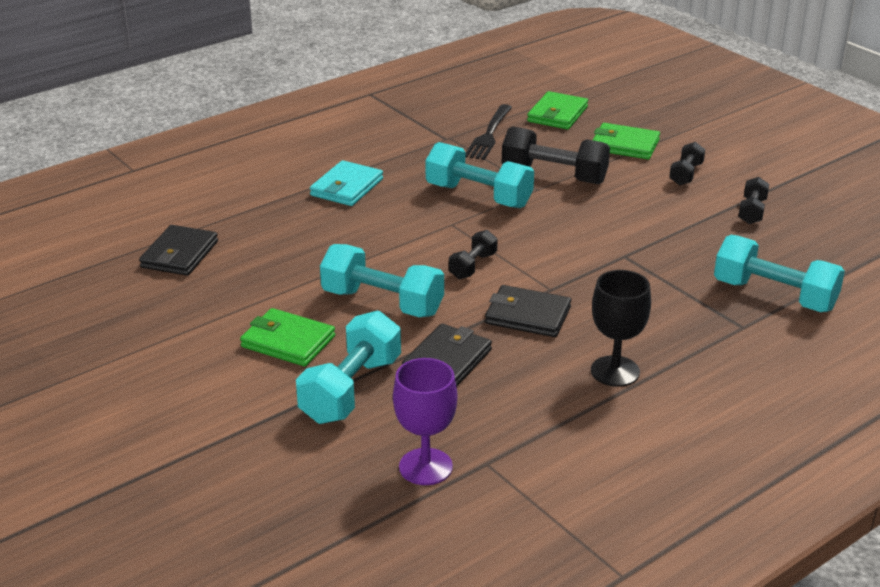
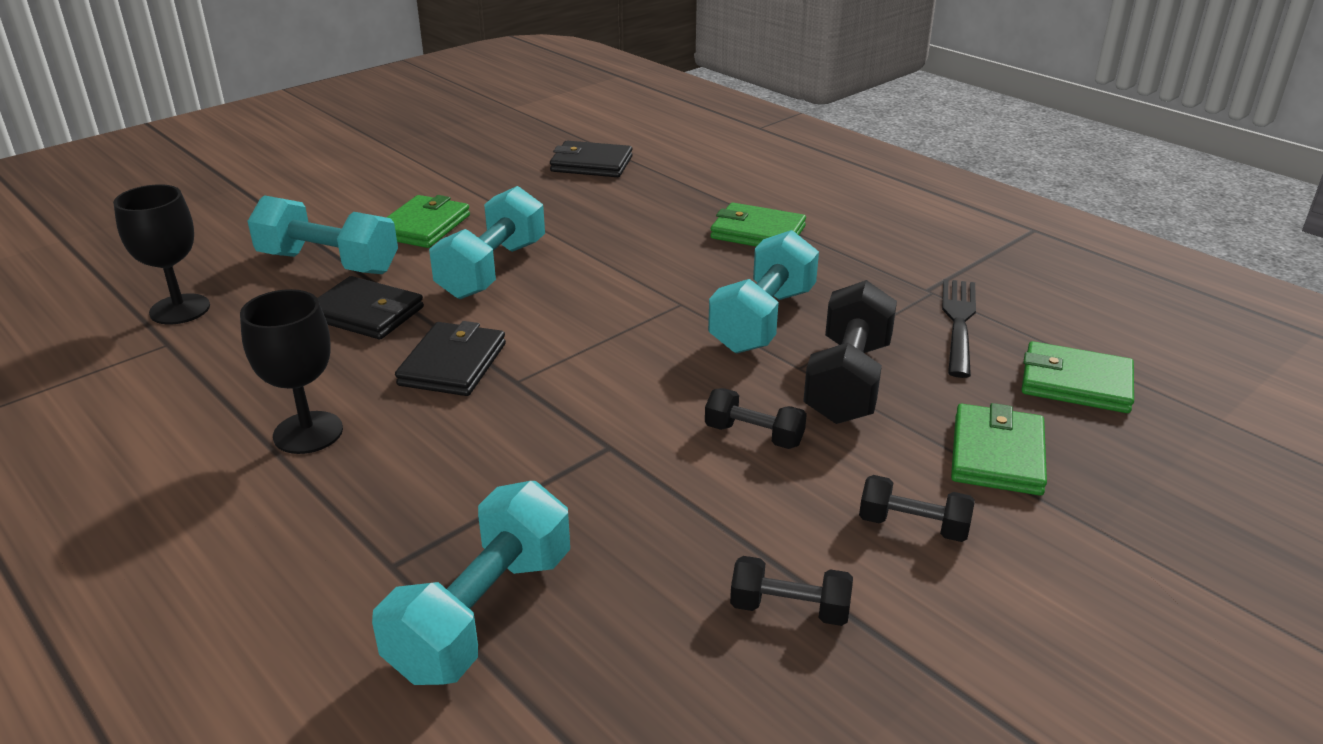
camera: 85 degrees right, 0 degrees up
(347, 187) = (758, 232): turquoise wallet -> green wallet
(425, 467) = (180, 309): purple goblet -> black goblet
(473, 266) = (574, 322): black dumbbell -> black dumbbell (754, 435)
(489, 135) = (958, 322): black fork -> black fork turned 90 degrees clockwise

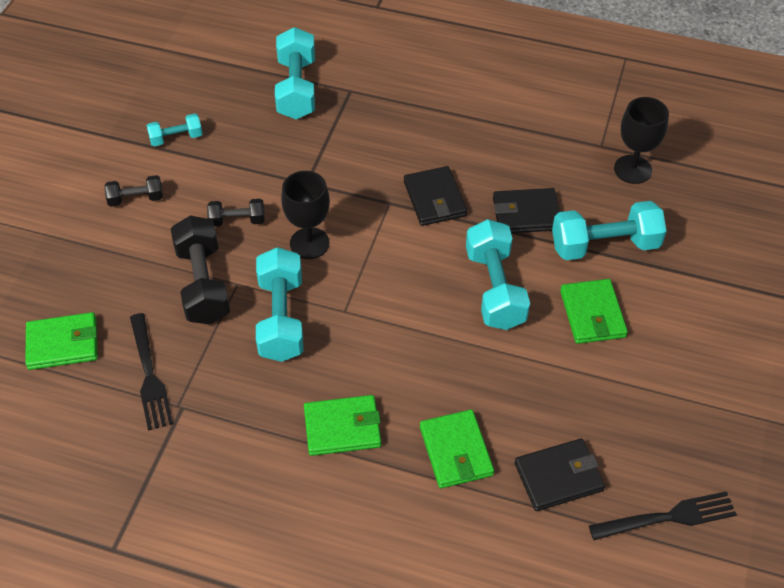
camera: 150 degrees right, 20 degrees up
(308, 433) = (457, 129): black goblet -> black goblet (309, 243)
(534, 132) = (668, 517): none -> black fork
(789, 609) = (176, 138): black dumbbell -> turquoise dumbbell
(997, 455) = (103, 262): green wallet -> green wallet (456, 451)

